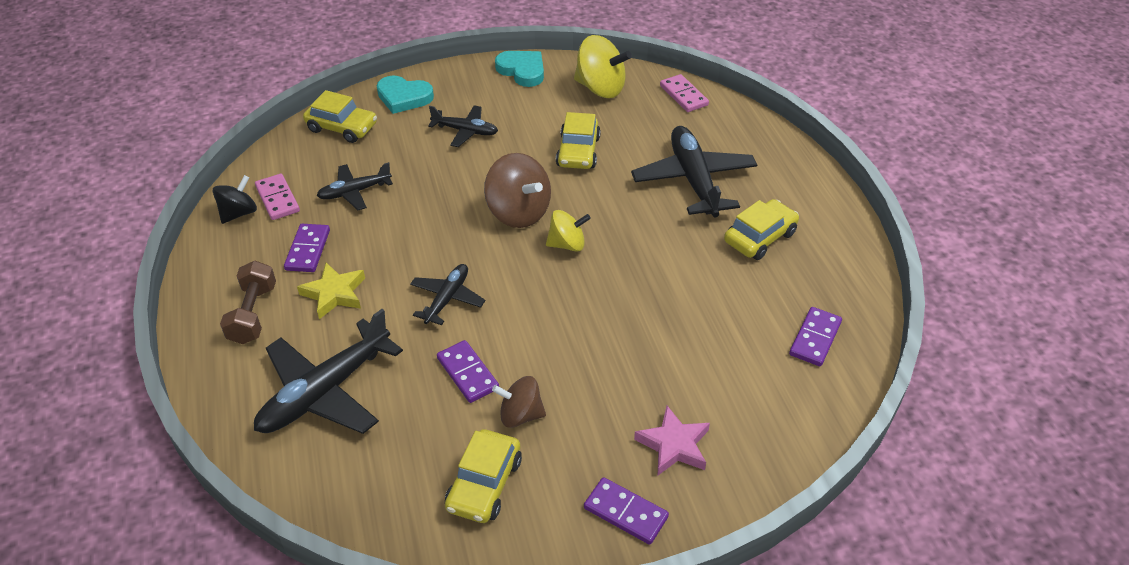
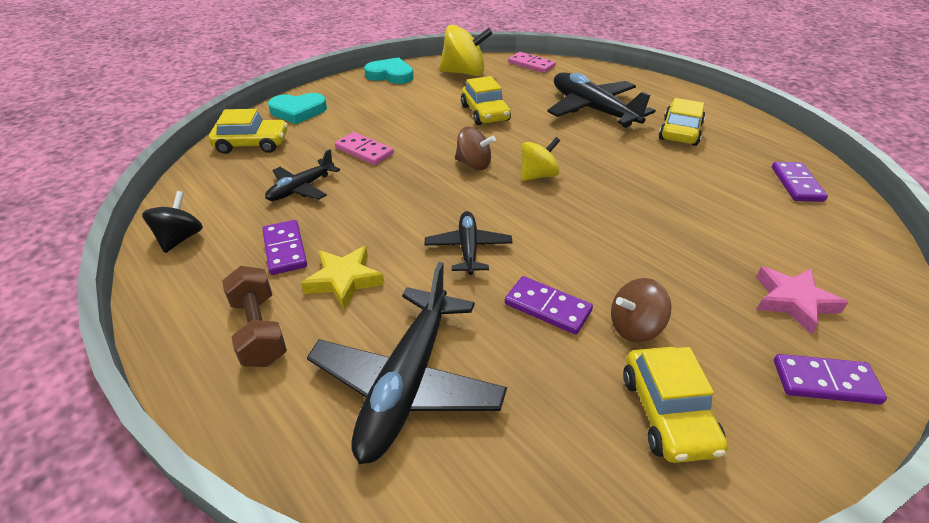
camera: 25 degrees left, 5 degrees down
(278, 199) = (219, 215): pink domino -> pink domino (364, 151)
(465, 131) = (375, 121): black plane -> none
(518, 212) = (473, 164): brown spinning top -> brown spinning top, size x0.63

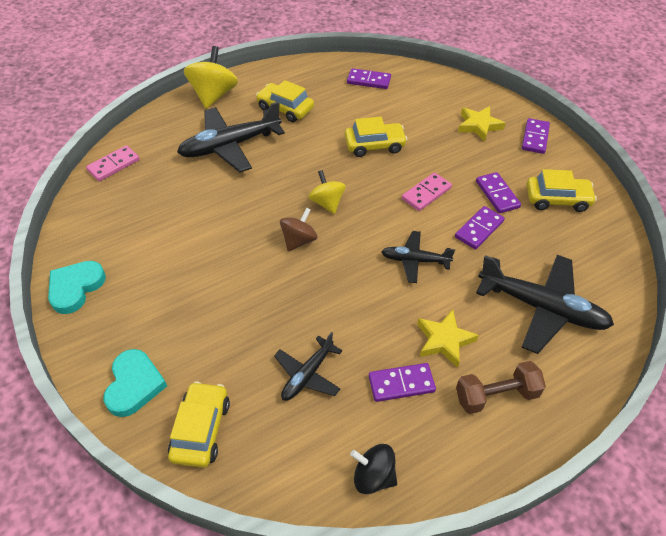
camera: 80 degrees left, 10 degrees up
(301, 188) = (307, 375): black plane -> black plane turned 75 degrees clockwise
(364, 151) = (250, 321): pink domino -> pink domino (426, 193)
(464, 73) = (106, 221): yellow spinning top -> yellow spinning top (214, 95)
(485, 113) = (207, 218): yellow car -> yellow car (374, 145)
(635, 327) = (497, 194): brown spinning top -> purple domino
(793, 301) = (479, 126): pink star -> yellow star

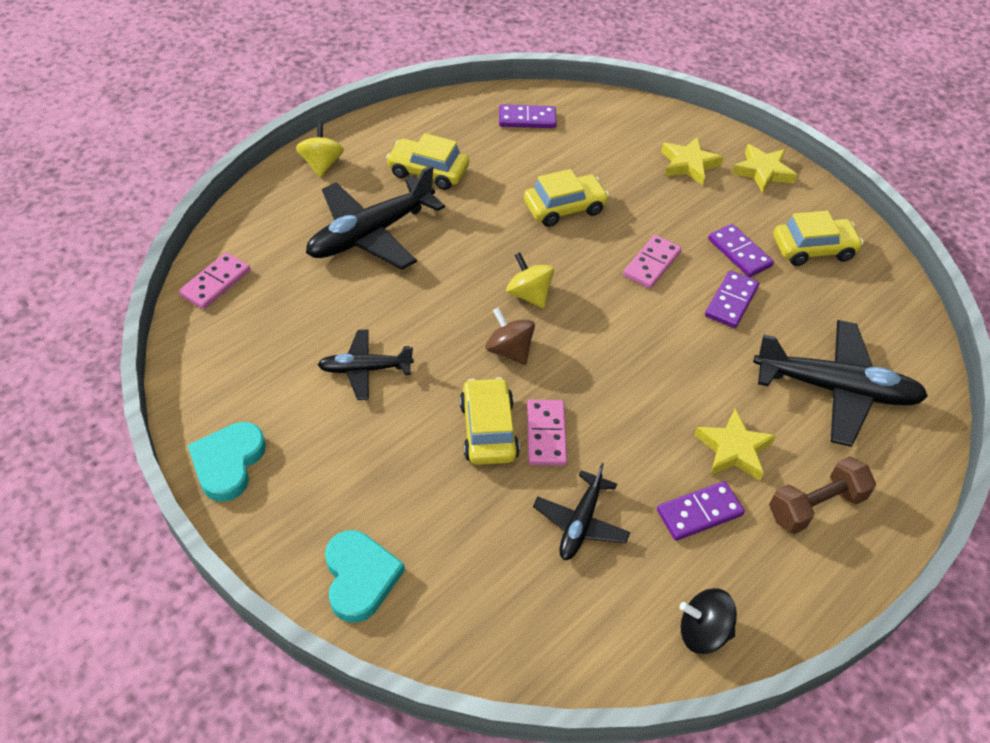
camera: 15 degrees left, 0 degrees up
(201, 429) = (469, 617): yellow car -> yellow car (488, 430)
(214, 95) = (322, 164): yellow spinning top -> yellow spinning top, size x0.63
(299, 240) = (509, 350): brown spinning top -> brown spinning top turned 60 degrees counterclockwise
(304, 305) = (546, 434): none -> pink domino
(415, 260) = (665, 354): black plane -> black plane (365, 369)
(535, 138) = (763, 172): purple domino -> yellow star

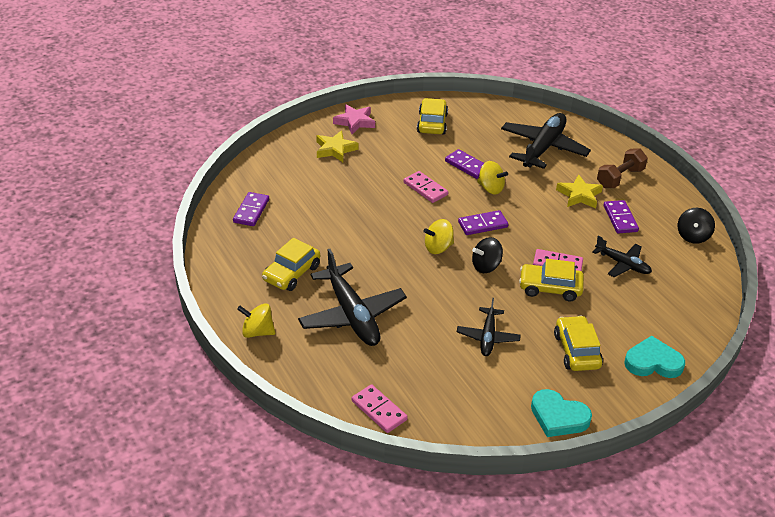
camera: 75 degrees left, 10 degrees down
(509, 350) = (486, 266): brown spinning top -> black spinning top
(564, 208) = (358, 214): yellow car -> yellow car (576, 351)
(691, 335) = (490, 188): none -> yellow spinning top
(739, 253) = (426, 151): purple domino -> purple domino (483, 225)
(763, 172) = (355, 122): yellow star -> pink star
(815, 506) = (620, 178): brown dumbbell -> brown dumbbell turned 60 degrees clockwise

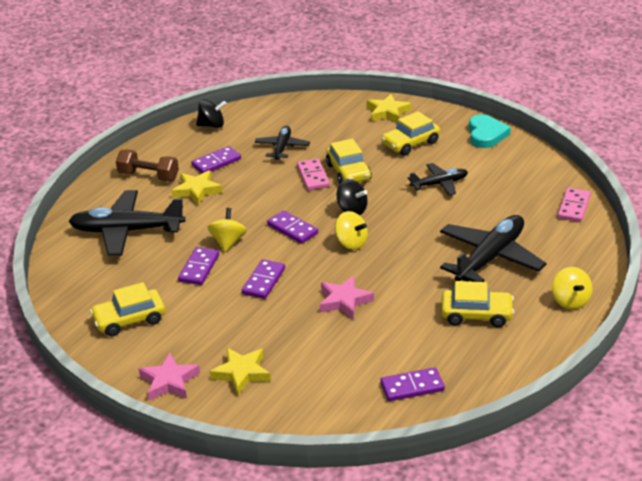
camera: 115 degrees left, 5 degrees down
(368, 216) = (344, 301): none -> pink star
(425, 189) = (264, 281): pink domino -> purple domino
(653, 362) = (388, 112): turquoise heart -> yellow star

